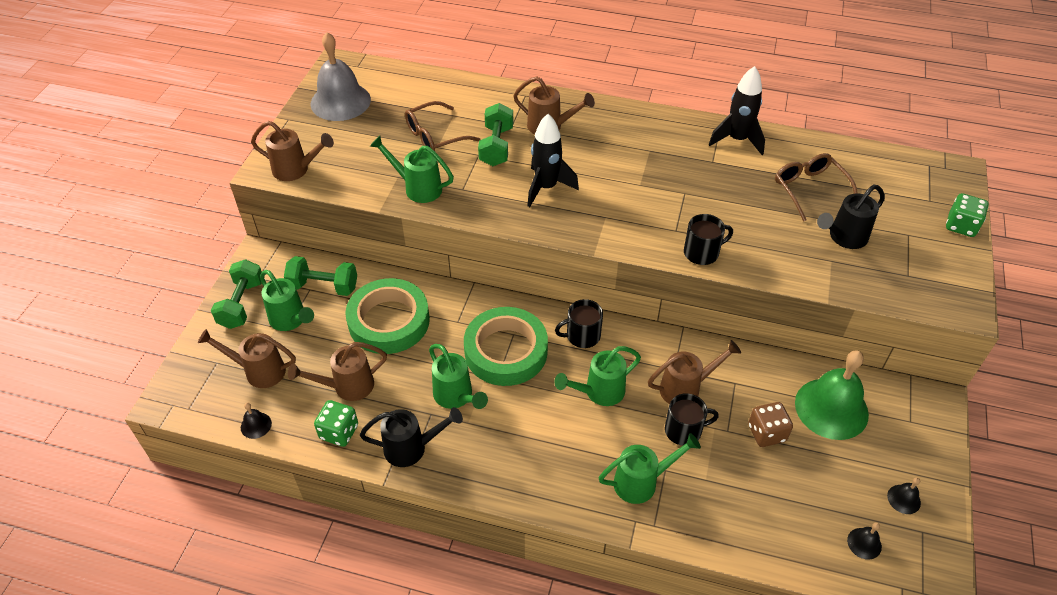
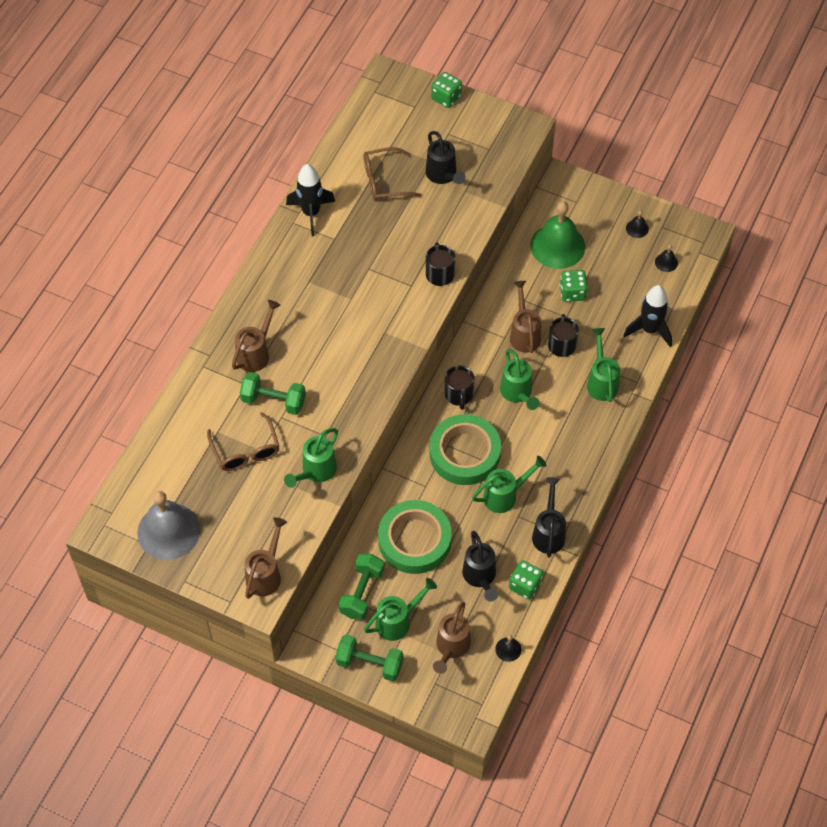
camera: 80 degrees left, 10 degrees up
(347, 386) = (480, 577): brown watering can -> black watering can
(546, 187) = (339, 369): black rocket -> black rocket (649, 330)
(766, 433) = (572, 292): brown dice -> green dice

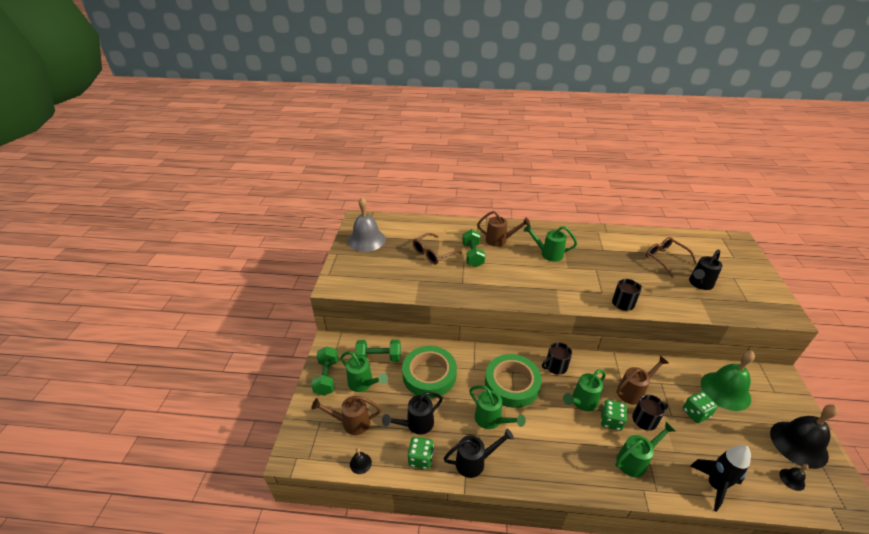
camera: 70 degrees right, 20 degrees down
(265, 574) = (351, 284): brown watering can -> none
(311, 213) = (610, 236): black rocket -> none
(316, 471) = (434, 285): green watering can -> green watering can (548, 254)
(446, 97) = (758, 269): green dice -> green dice (611, 421)
(637, 228) = (798, 444): black bell -> black bell, size x2.40

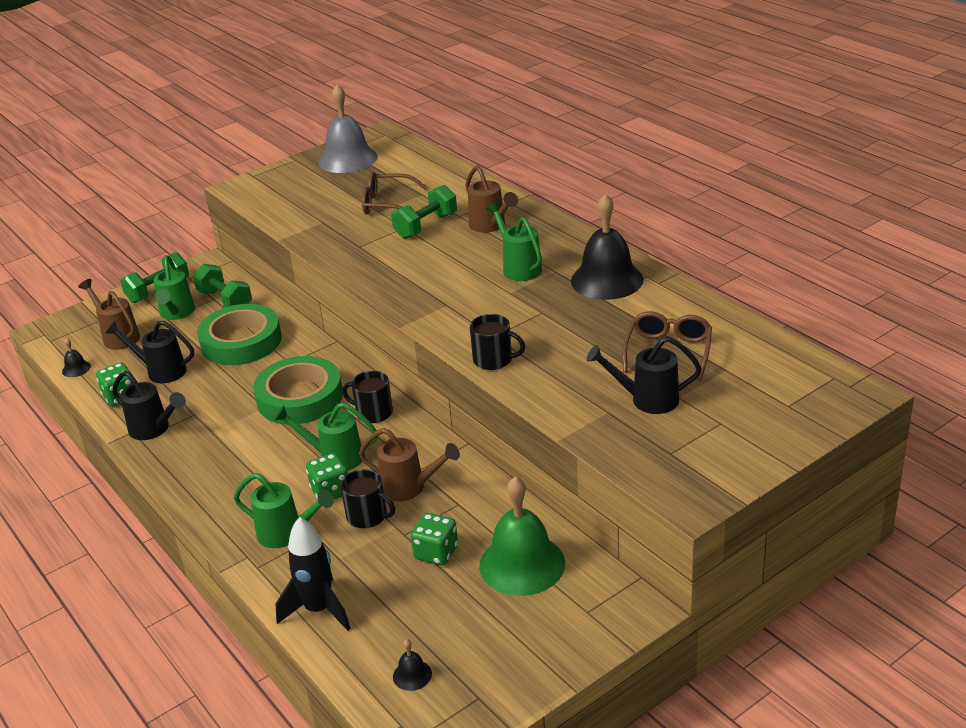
camera: 50 degrees right, 5 degrees down
(491, 420) = (225, 411): green watering can -> none
(798, 444) = (495, 664): black bell -> black bell (607, 280)

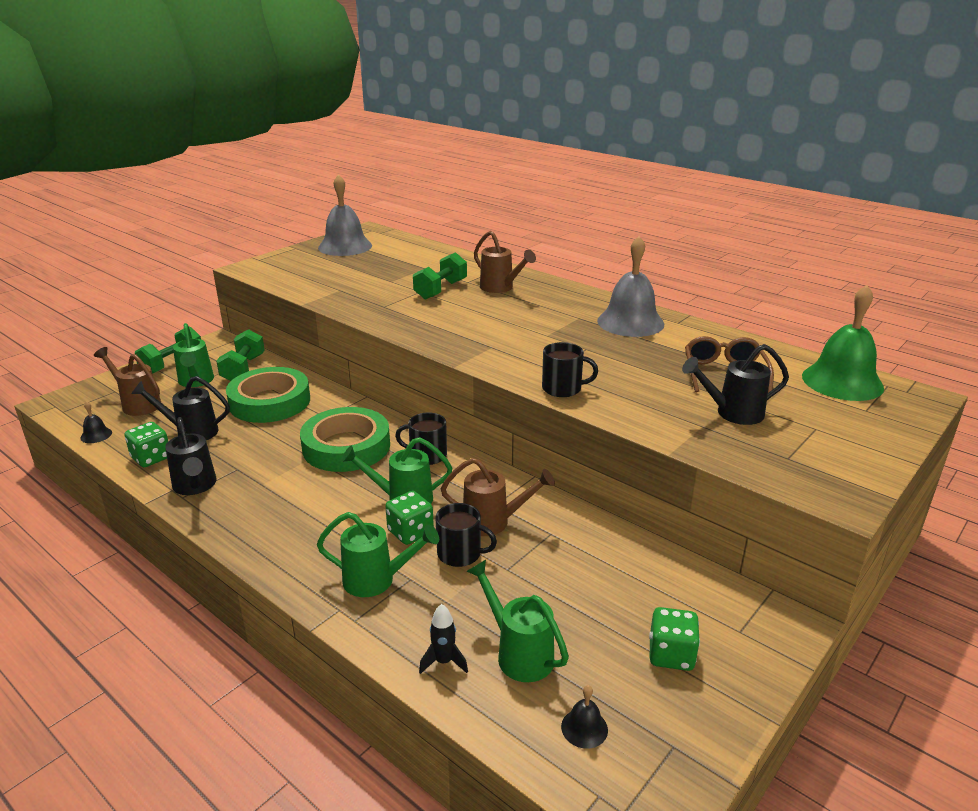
camera: 15 degrees left, 5 degrees down
(153, 429) = (195, 486): black watering can -> black watering can turned 45 degrees clockwise
(225, 300) = (243, 369): green dumbbell -> green dumbbell turned 60 degrees clockwise
(319, 610) = (444, 662): black rocket -> black rocket, size x0.54
(387, 204) = (396, 275): brown glasses -> none
(436, 552) = (550, 585): green dice -> green dice (671, 654)
(519, 267) = (544, 316): green watering can -> green watering can (519, 653)
(522, 564) = (646, 588): green bell -> green bell (842, 381)
(607, 280) = (630, 322): black bell -> grey bell

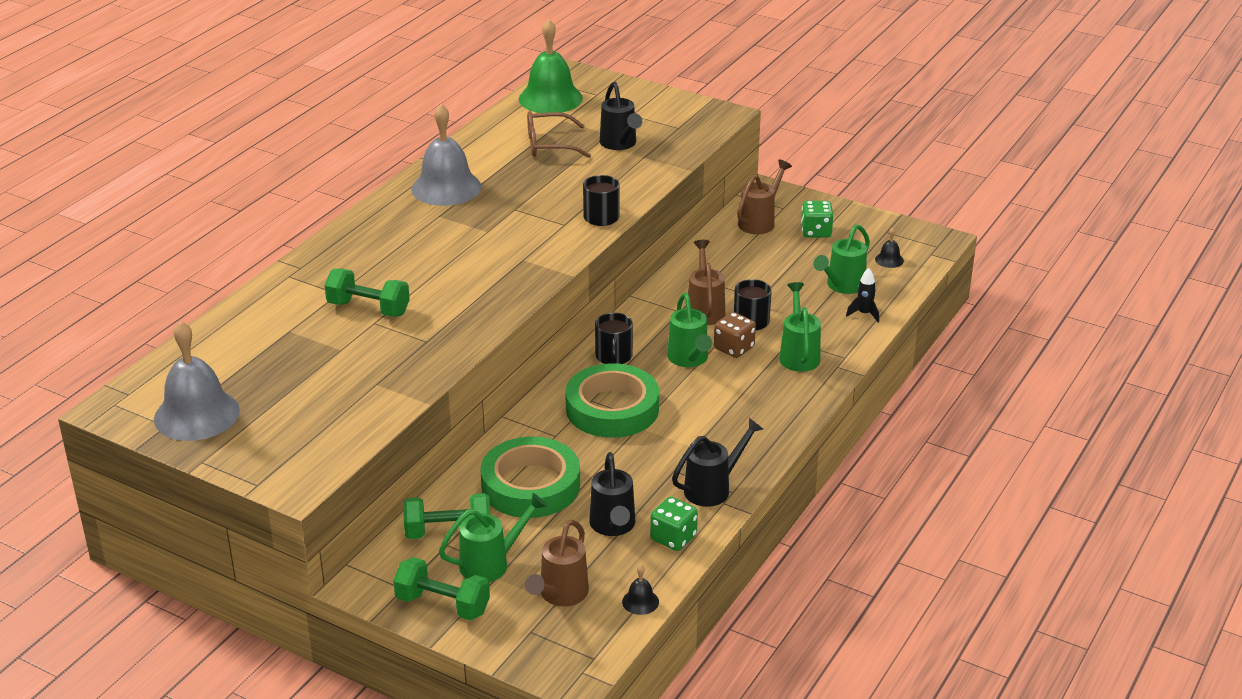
camera: 100 degrees left, 5 degrees up
(410, 532) = (734, 348): green dice -> brown dice
(500, 288) = (357, 269): brown watering can -> brown watering can (759, 222)

